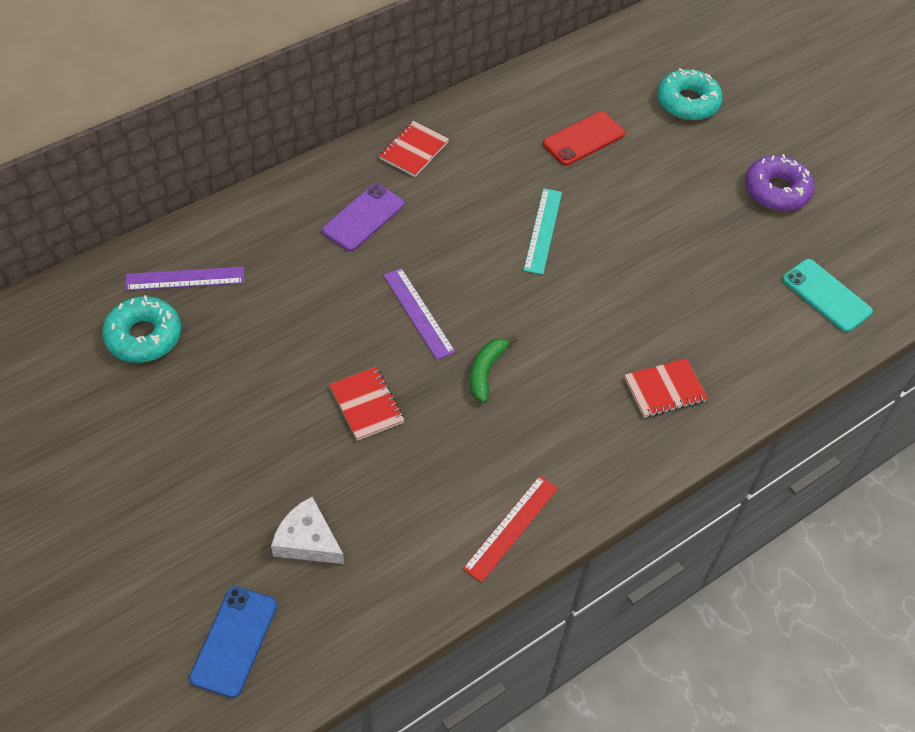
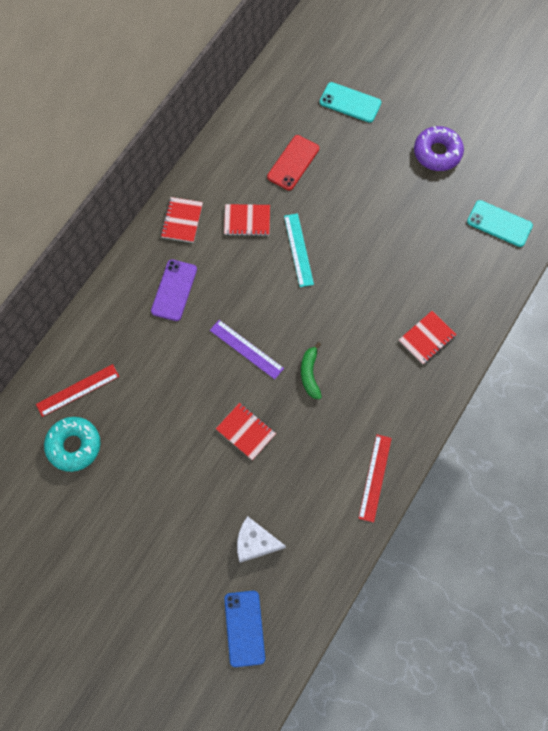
camera: 20 degrees left, 15 degrees up
(185, 279) = (78, 390): purple ruler -> red ruler
(494, 178) = (247, 221): none -> red notebook
(687, 102) = (350, 102): turquoise donut -> turquoise phone

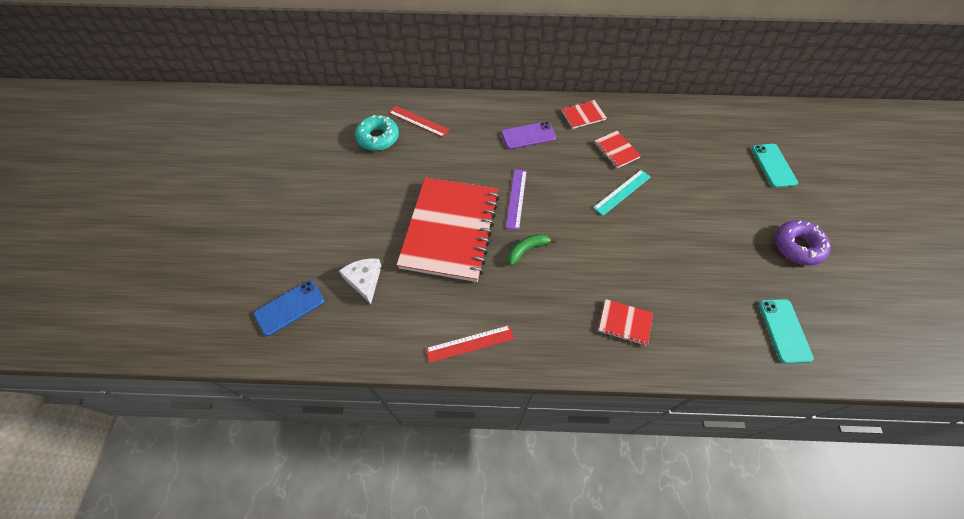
camera: 60 degrees right, 10 degrees down
(246, 432) = (450, 230): red notebook -> red notebook, size x2.46
(293, 163) = (688, 155): red phone -> none

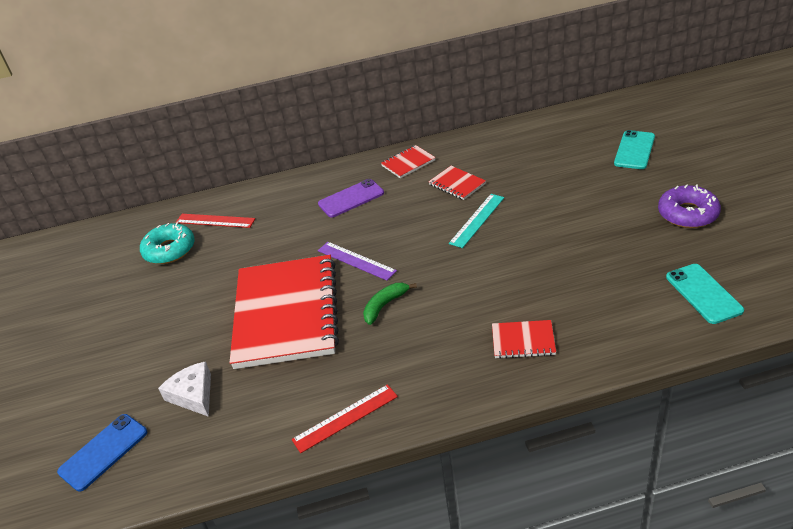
camera: 10 degrees left, 20 degrees down
(516, 198) = (356, 260): purple ruler -> purple ruler turned 45 degrees counterclockwise
(773, 165) = (634, 150): turquoise phone -> turquoise phone turned 45 degrees clockwise

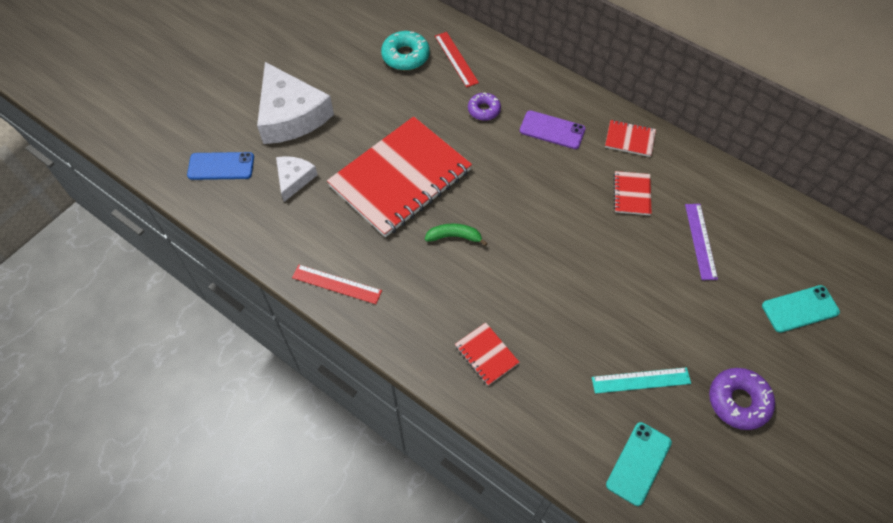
camera: 45 degrees right, 20 degrees up
(121, 362) = (290, 115): none -> white cheese
(284, 228) = (484, 110): none -> purple donut
(356, 260) = (486, 184): purple ruler -> purple ruler (700, 241)
(477, 220) = (598, 238): turquoise ruler -> turquoise ruler (641, 380)

